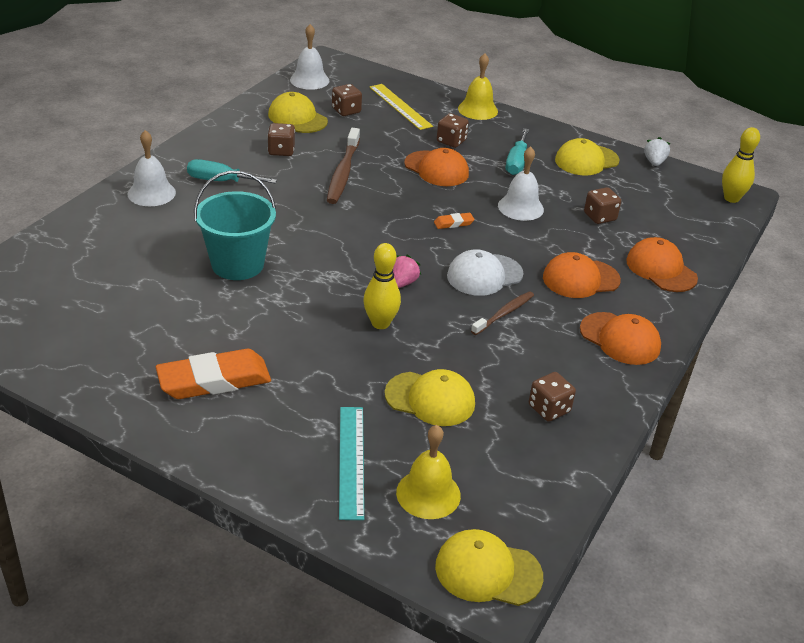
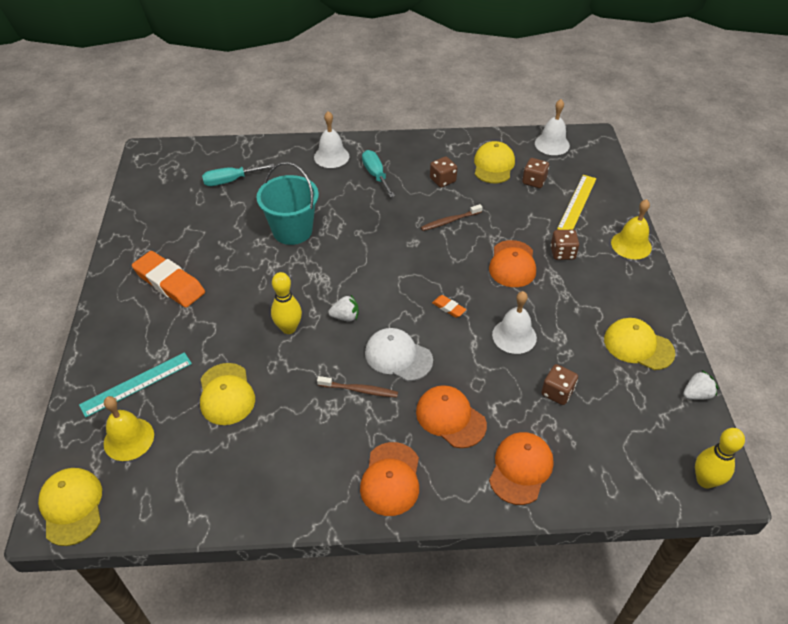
camera: 60 degrees right, 10 degrees up
(343, 173) = (449, 221): brown toothbrush -> brown toothbrush, size x0.62
(402, 283) = (345, 317): pink strawberry -> white strawberry
(516, 162) = (578, 304): turquoise screwdriver -> turquoise screwdriver (230, 181)
(549, 409) = (265, 468): brown dice -> none

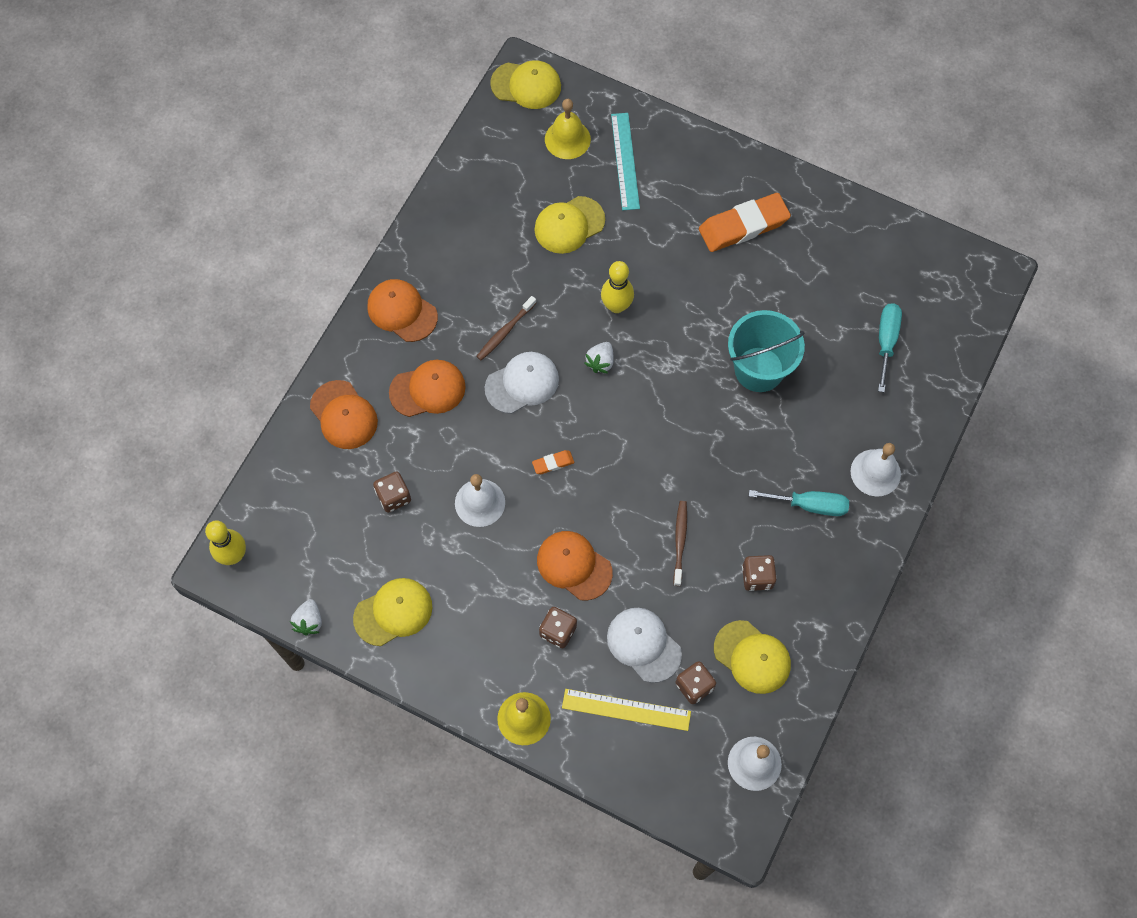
camera: 120 degrees right, 20 degrees up
(226, 394) = (569, 225): yellow cap -> yellow cap turned 45 degrees counterclockwise
(531, 211) = (643, 644): none -> white cap
(577, 203) = (626, 709): yellow ruler -> yellow ruler turned 45 degrees counterclockwise

